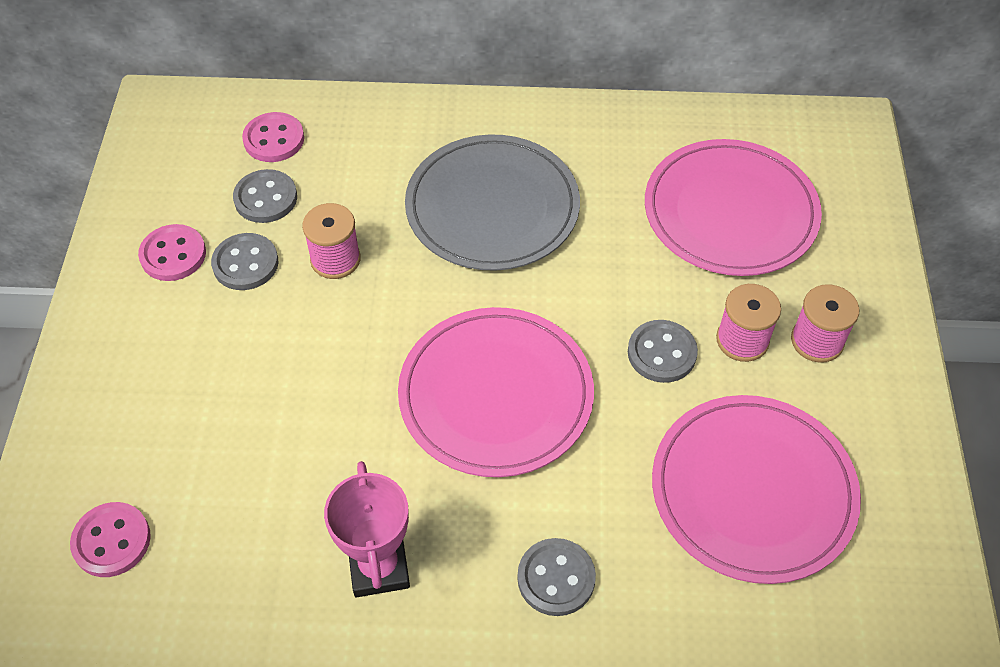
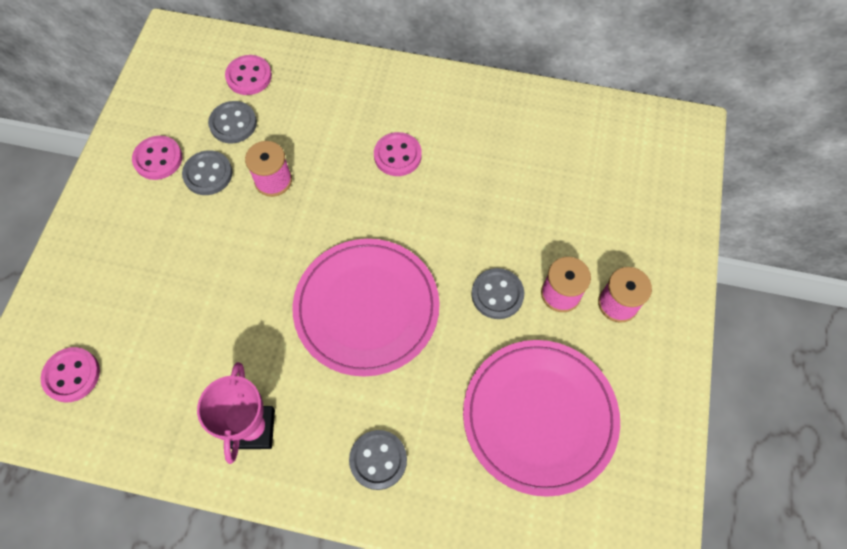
camera: 10 degrees right, 10 degrees up
(492, 207) = (397, 155): grey plate -> pink button
(730, 212) = (577, 187): pink plate -> none

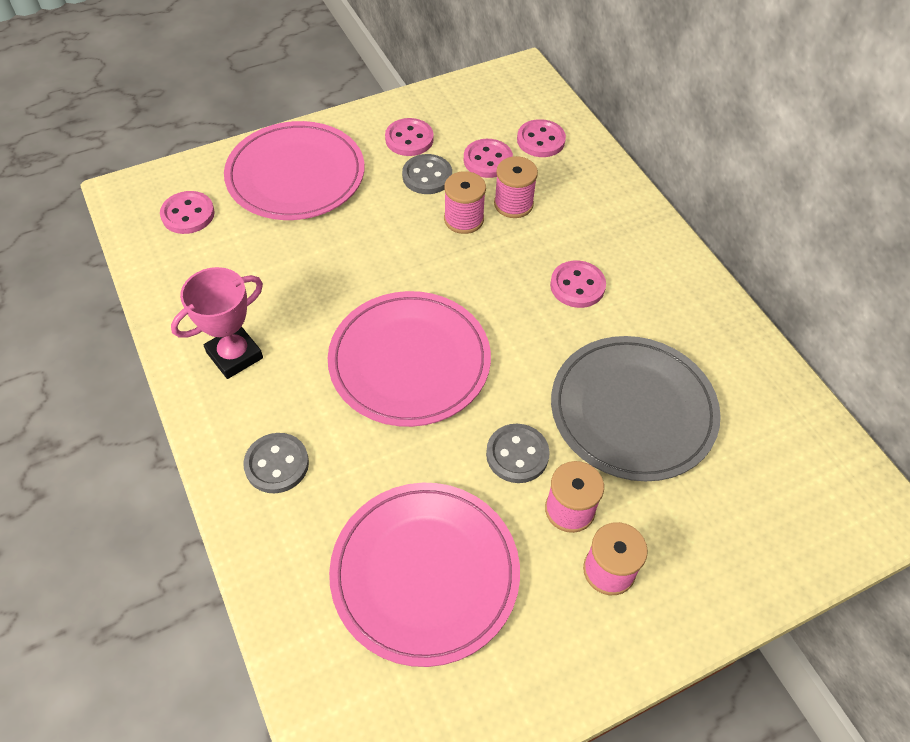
camera: 50 degrees right, 10 degrees down
(112, 265) = (296, 175): none -> pink plate
(233, 123) = (487, 160): grey button -> pink button
(290, 139) = (513, 204): none -> pink spool
(520, 201) = (633, 410): none -> grey plate

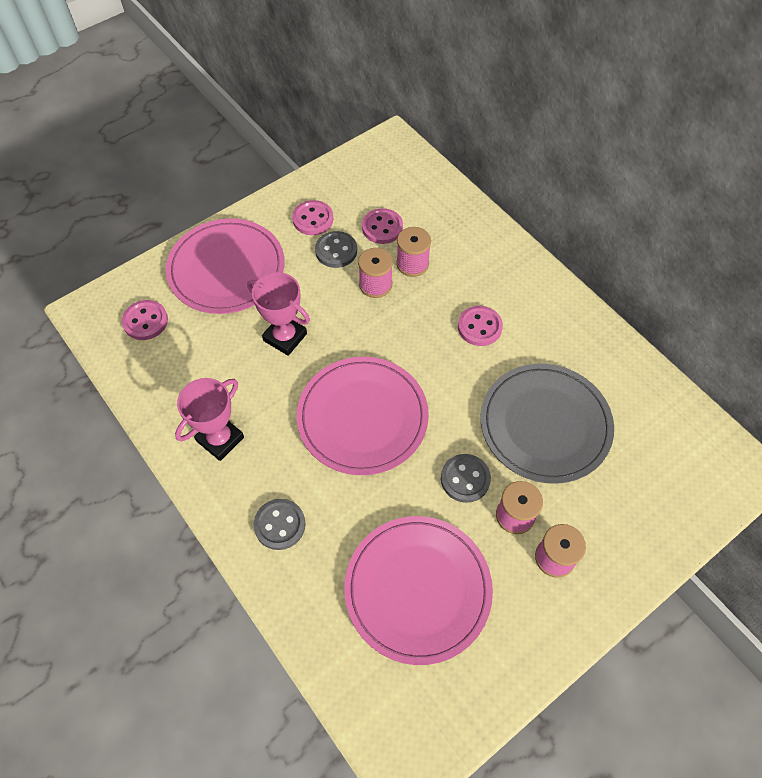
camera: 10 degrees left, 5 degrees up
(342, 258) = (285, 337): none -> pink trophy
(540, 140) = (421, 202): pink button -> none

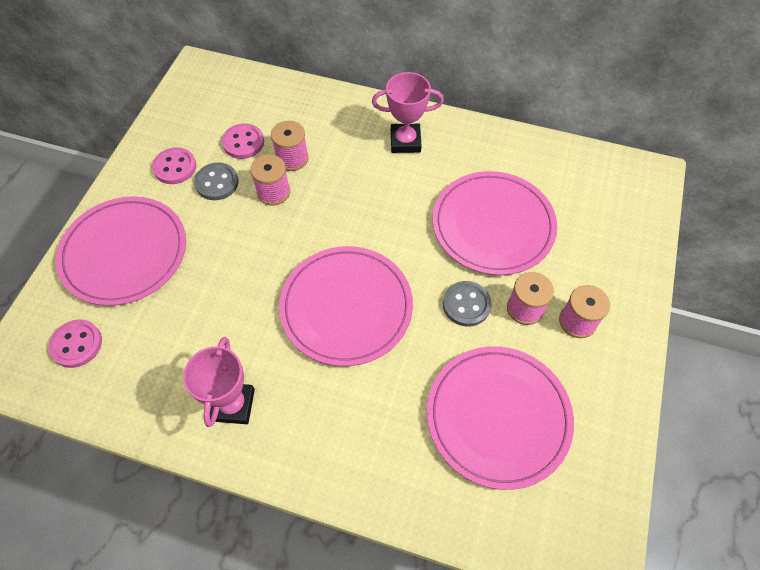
camera: 35 degrees left, 0 degrees up
(280, 525) = (345, 443): grey button -> none
(285, 337) = (226, 280): pink trophy -> pink trophy (405, 141)
(479, 327) = (385, 179): pink button -> none
(545, 425) = (493, 225): grey plate -> pink plate

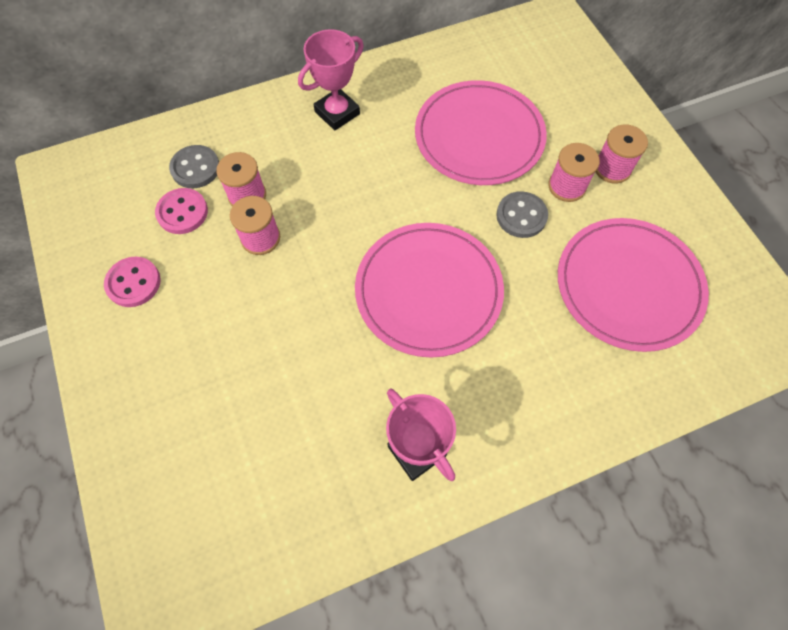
camera: 40 degrees left, 5 degrees up
(76, 344) = (207, 524): pink button -> none
(124, 253) = (166, 401): pink plate -> none
(217, 183) = (194, 268): grey button -> grey button (195, 168)

